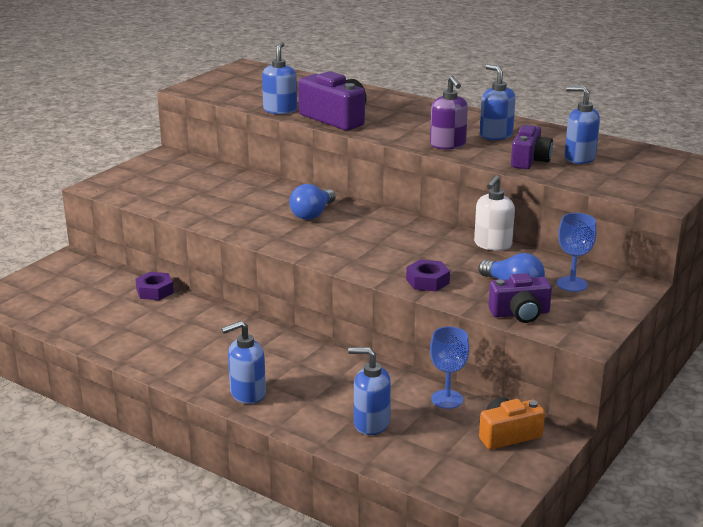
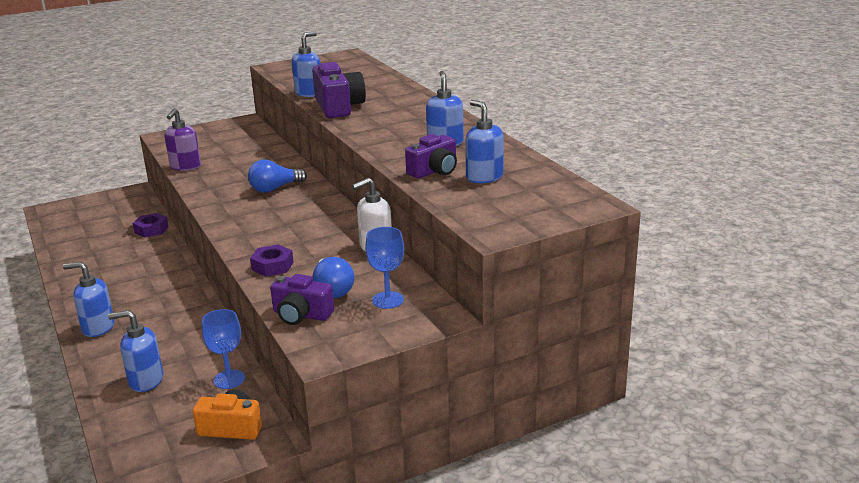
camera: 30 degrees right, 0 degrees up
(371, 423) = (145, 381): blue soap dispenser -> blue soap dispenser turned 45 degrees counterclockwise
(448, 145) = (388, 144): purple soap dispenser -> purple soap dispenser (185, 167)

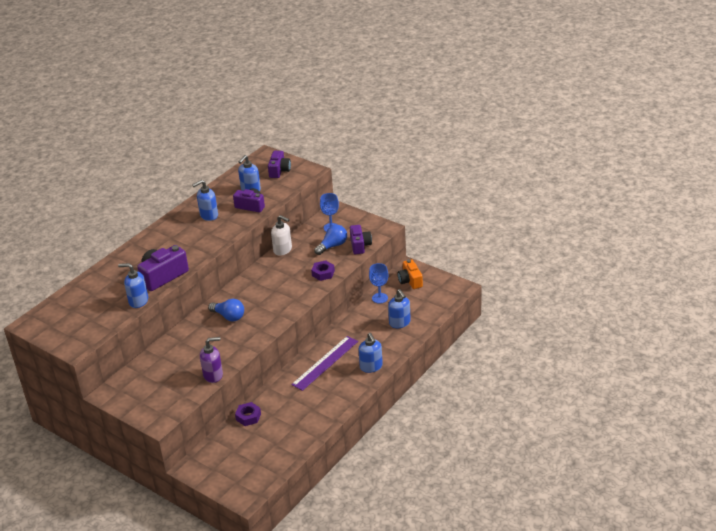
camera: 115 degrees left, 10 degrees up
(160, 295) = (325, 363): none -> purple ruler
(523, 207) = (279, 171): none -> purple camera

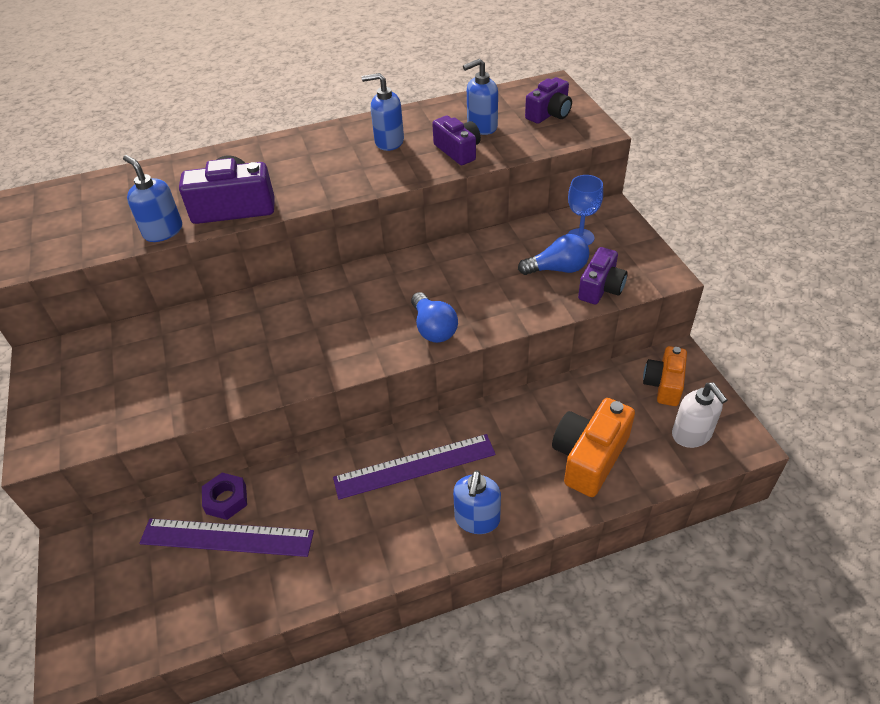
camera: 35 degrees right, 10 degrees up
(213, 375) = (187, 408): purple soap dispenser -> none
(229, 316) = (307, 315): blue light bulb -> blue light bulb (433, 328)
(264, 428) = (227, 537): none -> purple ruler
(283, 250) = (479, 242): white soap dispenser -> white soap dispenser (691, 435)
(323, 273) = (503, 310): purple nut -> none
(380, 298) = (591, 391): blue goblet -> none
(400, 323) = (589, 457): blue soap dispenser -> orange camera

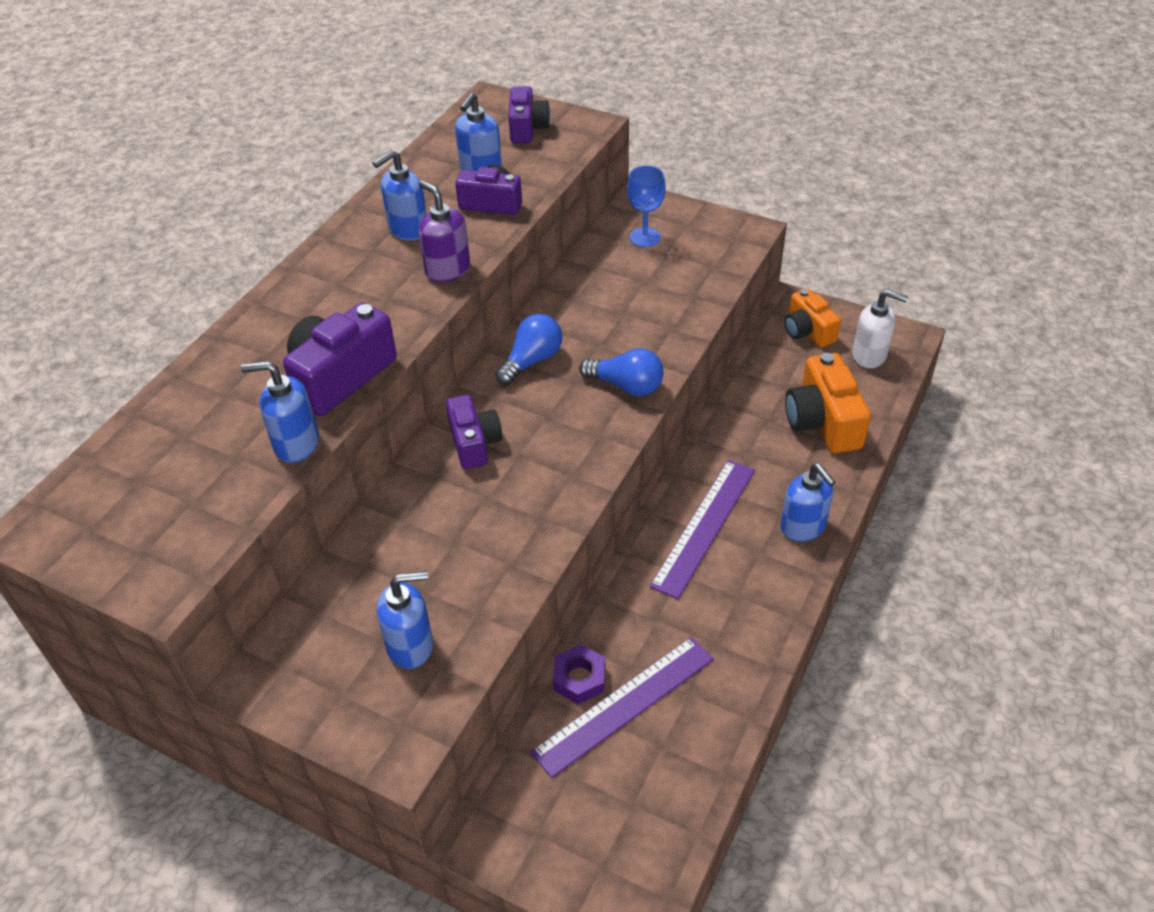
camera: 45 degrees left, 0 degrees up
(120, 396) = (411, 646): none -> blue soap dispenser
(375, 178) = (447, 269): none -> purple soap dispenser
(557, 269) = (661, 274): blue light bulb -> blue light bulb (532, 361)
(601, 288) = (716, 269): purple camera -> purple camera (474, 443)

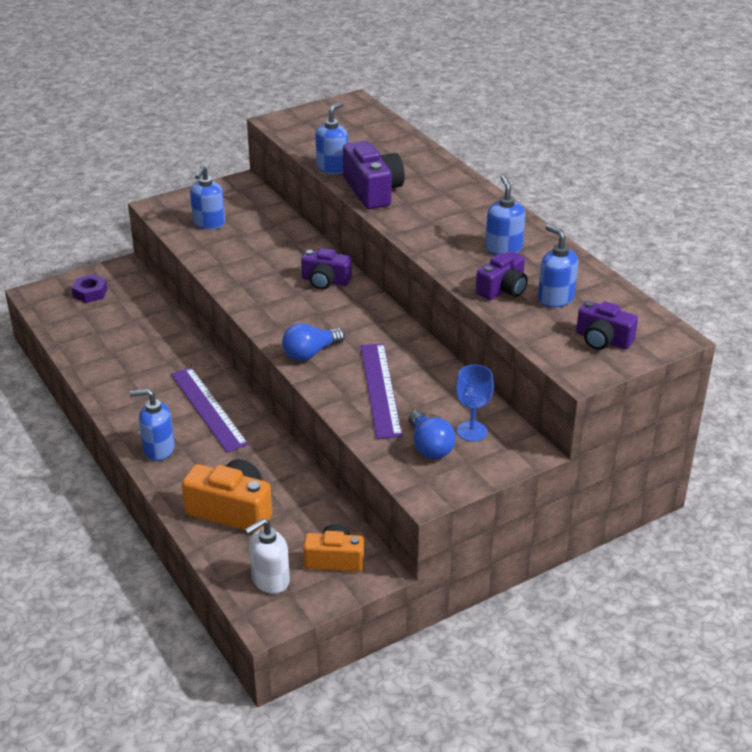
camera: 120 degrees right, 10 degrees down
(447, 269) = (439, 250): purple soap dispenser -> none
(532, 361) = (377, 325): blue light bulb -> blue light bulb (429, 446)
(579, 678) = (165, 322): purple nut -> purple nut (90, 293)
(624, 704) = (133, 330): purple ruler -> purple ruler (380, 389)

